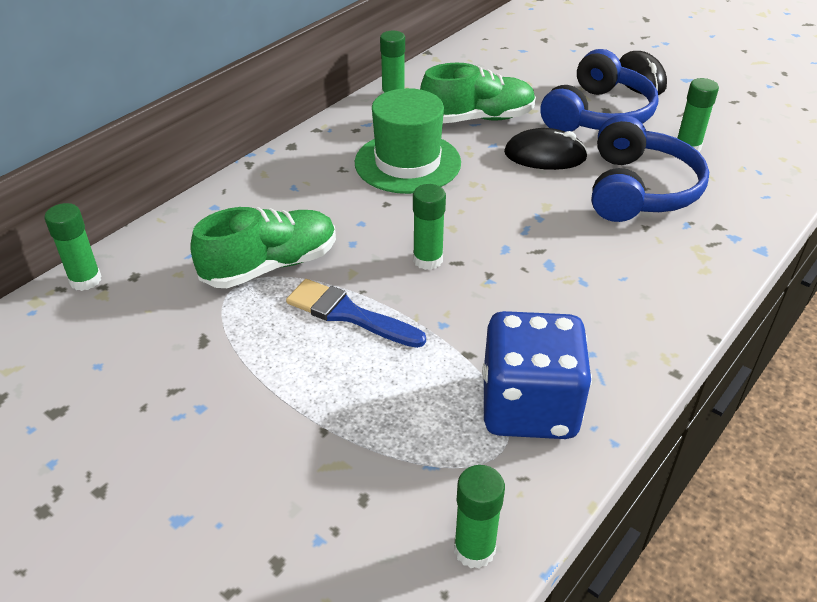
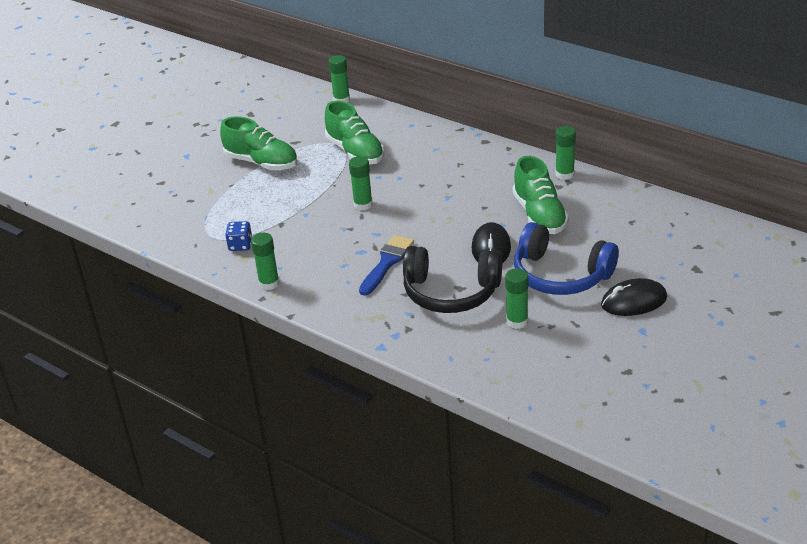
camera: 90 degrees right, 5 degrees down
(259, 386) = (261, 163): none -> green shoe
(348, 314) = (314, 182): blue brush -> blue brush (387, 263)
(407, 163) = (471, 189): green hat -> none
(474, 549) = (158, 232): green glue stick -> green glue stick (269, 283)
(529, 407) = (240, 245): blue dice -> blue dice, size x0.45
(639, 189) = (451, 292): blue headphones -> black headphones

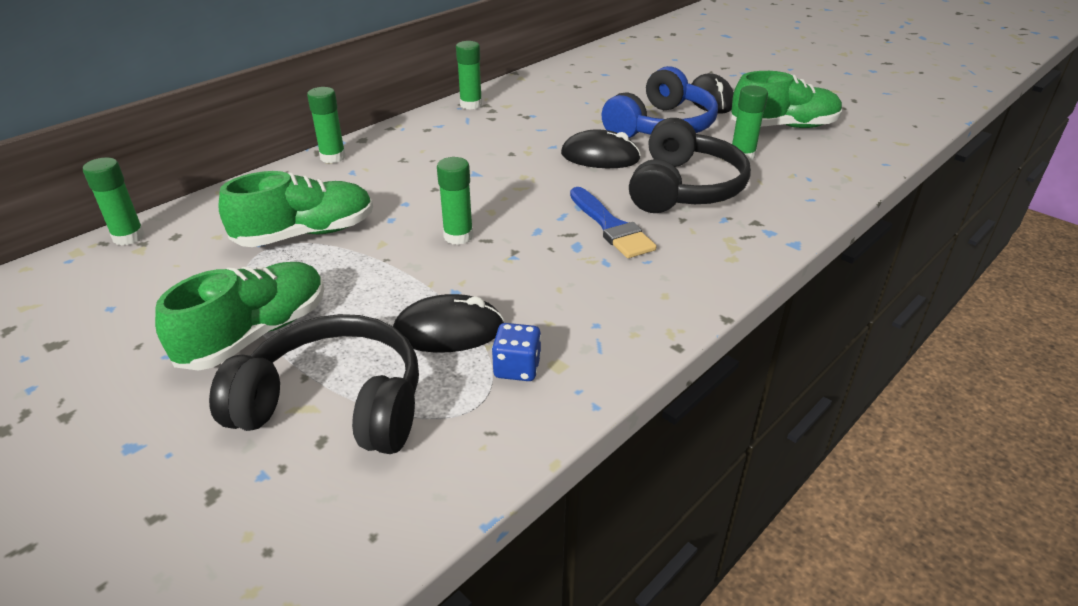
camera: 85 degrees left, 0 degrees up
(212, 198) = (335, 404): none -> black headphones
(269, 219) = (448, 330): none -> black mouse
(269, 283) = (639, 337): green glue stick -> green glue stick (333, 157)
(387, 263) = (611, 227): blue brush -> blue brush turned 150 degrees counterclockwise
(539, 215) = (545, 125): green shoe -> green shoe (783, 126)

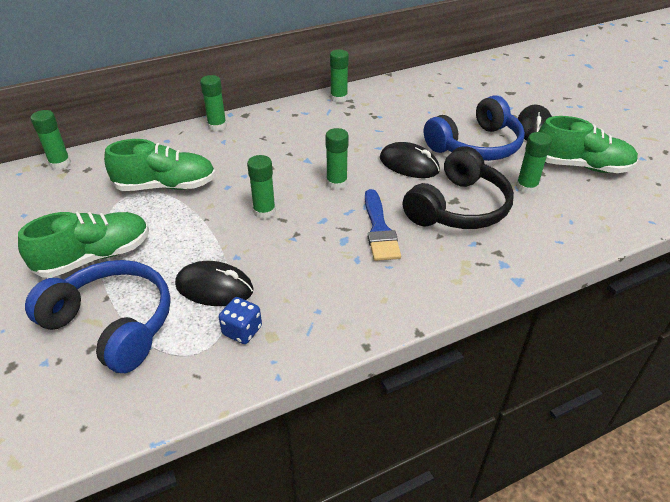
camera: 20 degrees right, 5 degrees up
(335, 404) = (113, 324): black headphones -> blue headphones
(528, 190) = (336, 183): none -> green glue stick

